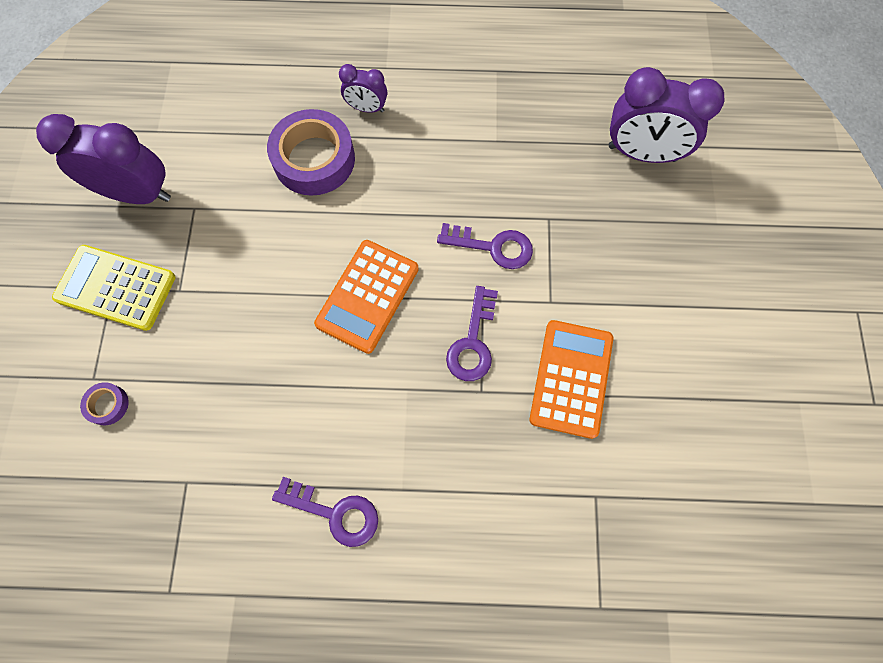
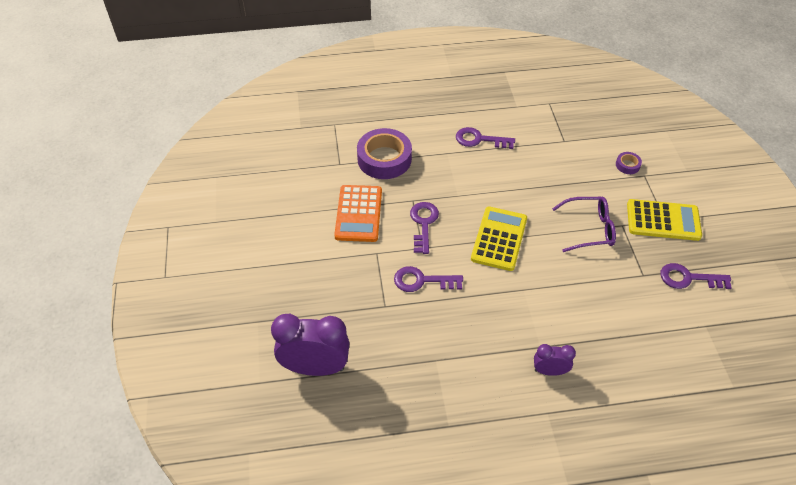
camera: 170 degrees right, 20 degrees down
(137, 194) = (688, 278): purple clock -> purple key
(230, 291) = (589, 229): none -> purple glasses
(314, 159) = (574, 322): purple tape -> purple tape (384, 159)
(367, 296) = (499, 239): orange calculator -> yellow calculator

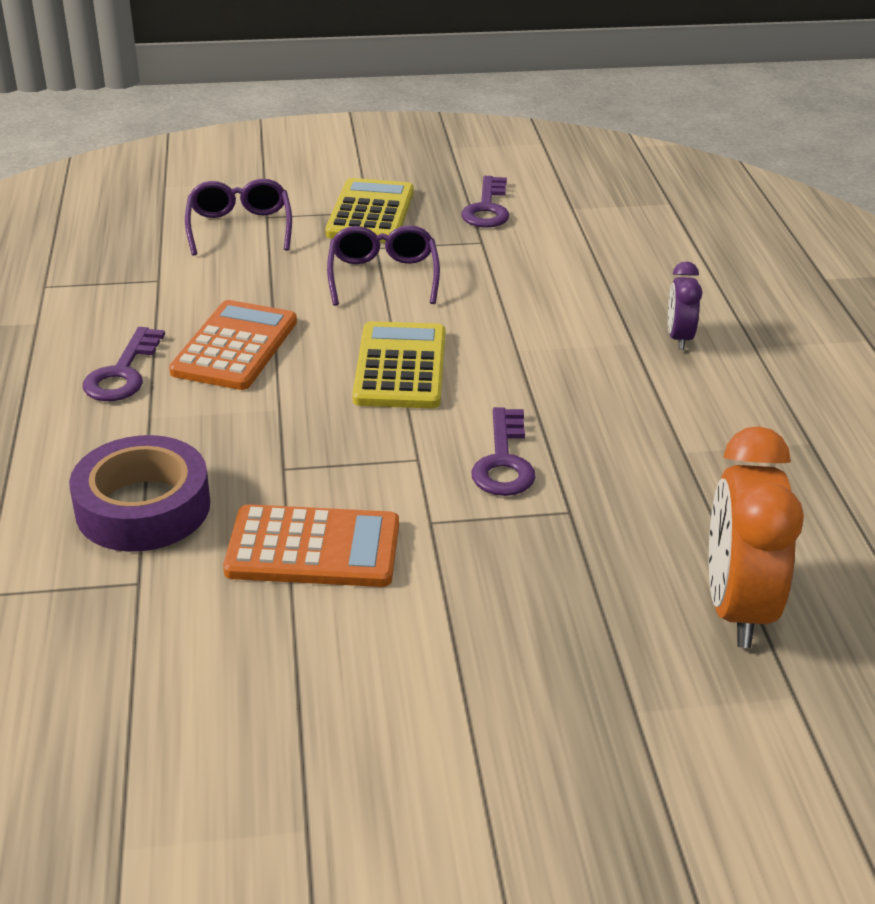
camera: 90 degrees left, 15 degrees down
(315, 367) = (737, 608): purple clock -> orange clock
(423, 224) = (353, 455): purple key -> none
(499, 239) = (400, 367): yellow calculator -> yellow calculator turned 75 degrees clockwise
(507, 175) = (235, 347): none -> orange calculator
(627, 165) = (239, 227): purple tape -> purple glasses

